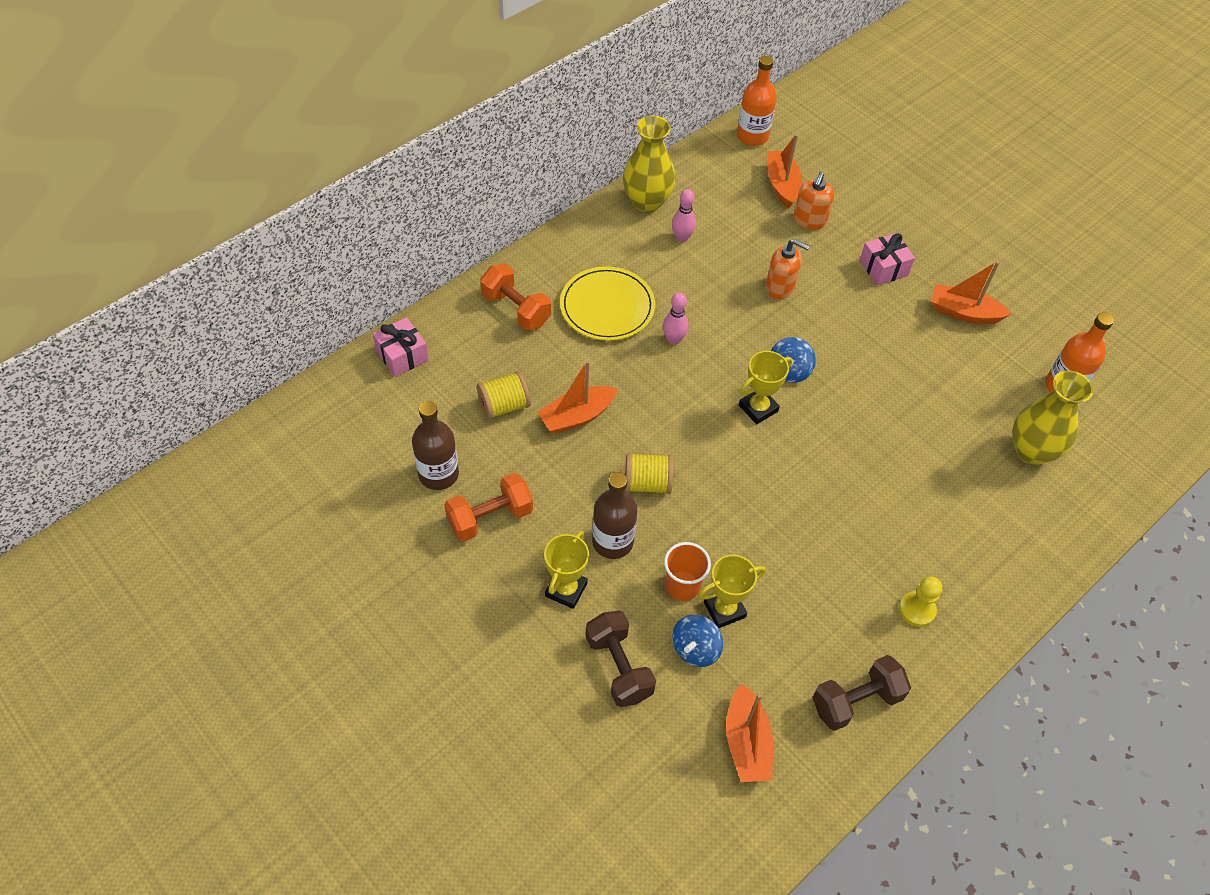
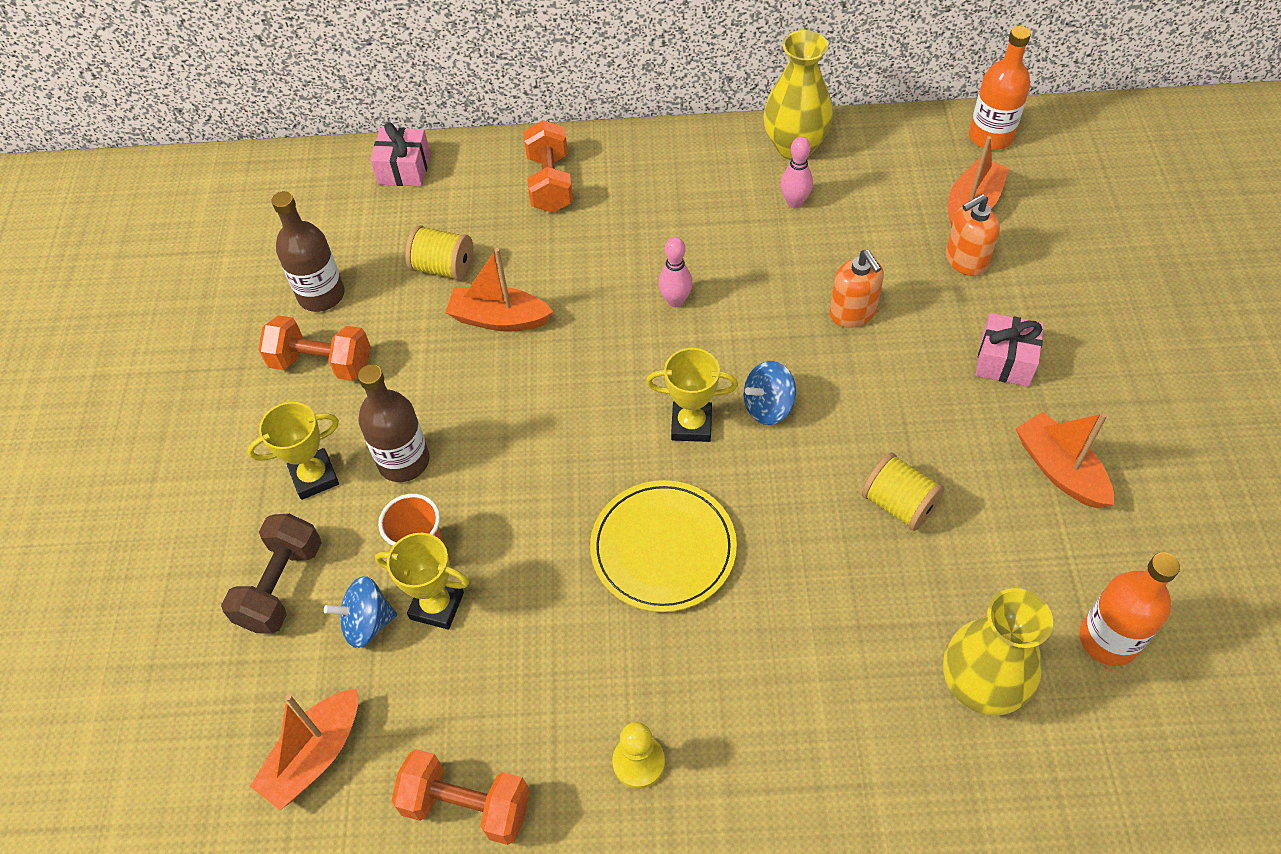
camera: 45 degrees right, 0 degrees up
(607, 307) = (641, 229): yellow plate -> yellow plate (663, 548)
(647, 483) = (496, 427): yellow spool -> yellow spool (898, 504)
(856, 701) = (466, 805): brown dumbbell -> orange dumbbell

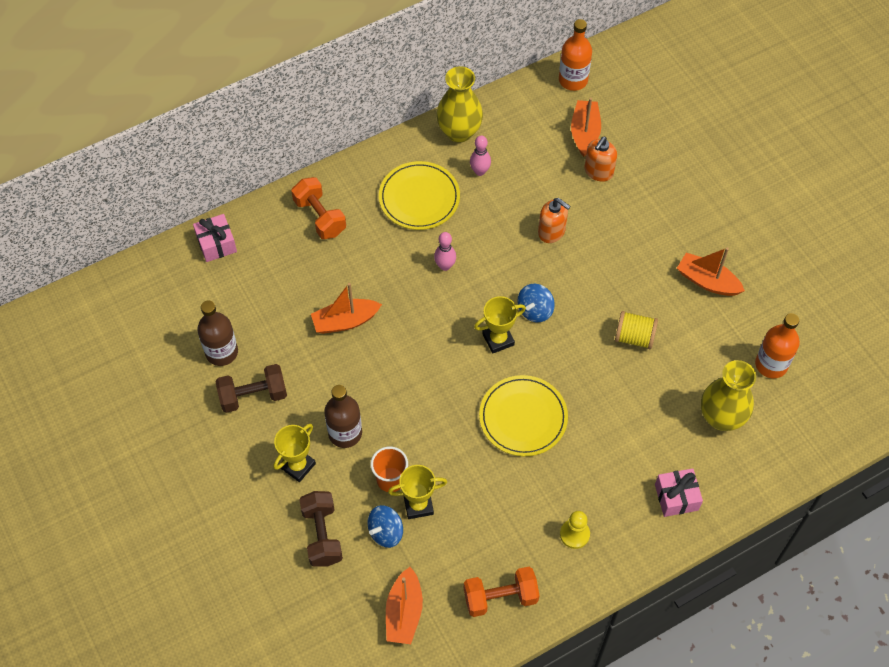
camera: 30 degrees left, 5 degrees up
(322, 363) = (253, 396): orange dumbbell -> brown dumbbell
(443, 268) = (288, 302): yellow spool -> none
(692, 206) = (419, 198): none -> yellow plate
(1005, 361) = (649, 227): pink gift -> pink gift (676, 497)

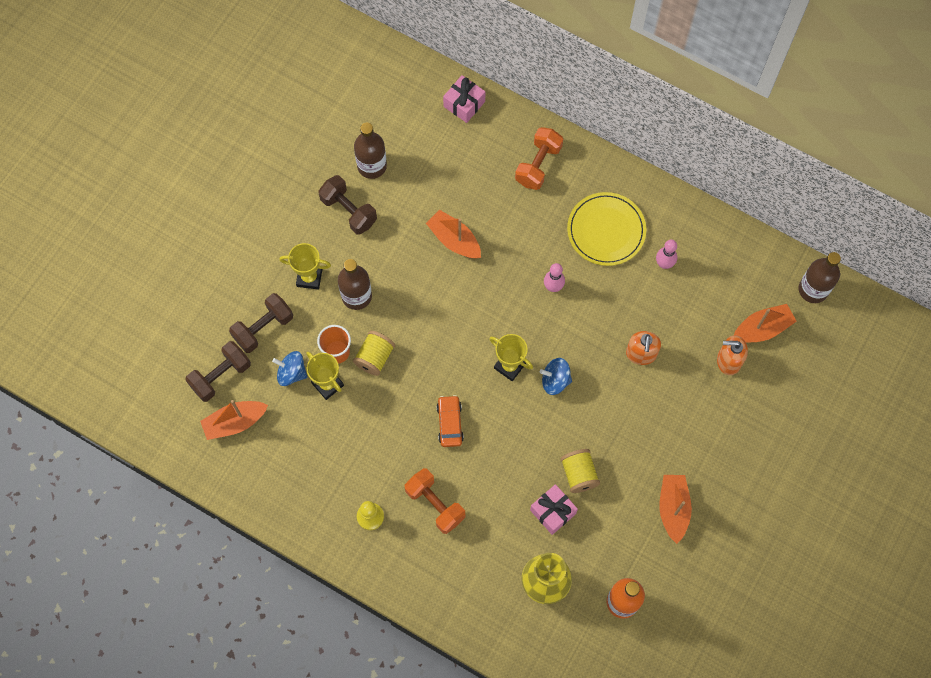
camera: 60 degrees right, 10 degrees up
(346, 601) = (220, 376): none -> brown dumbbell
(417, 449) = (375, 357): none -> yellow spool
(459, 132) = (693, 225): yellow vase -> none
(500, 597) = (286, 487): orange dumbbell -> orange dumbbell (435, 504)
(523, 417) = (450, 423): yellow plate -> orange car
(573, 80) = (813, 289): orange bottle -> brown bottle
(676, 497) = (449, 581): pink gift -> pink gift (553, 512)

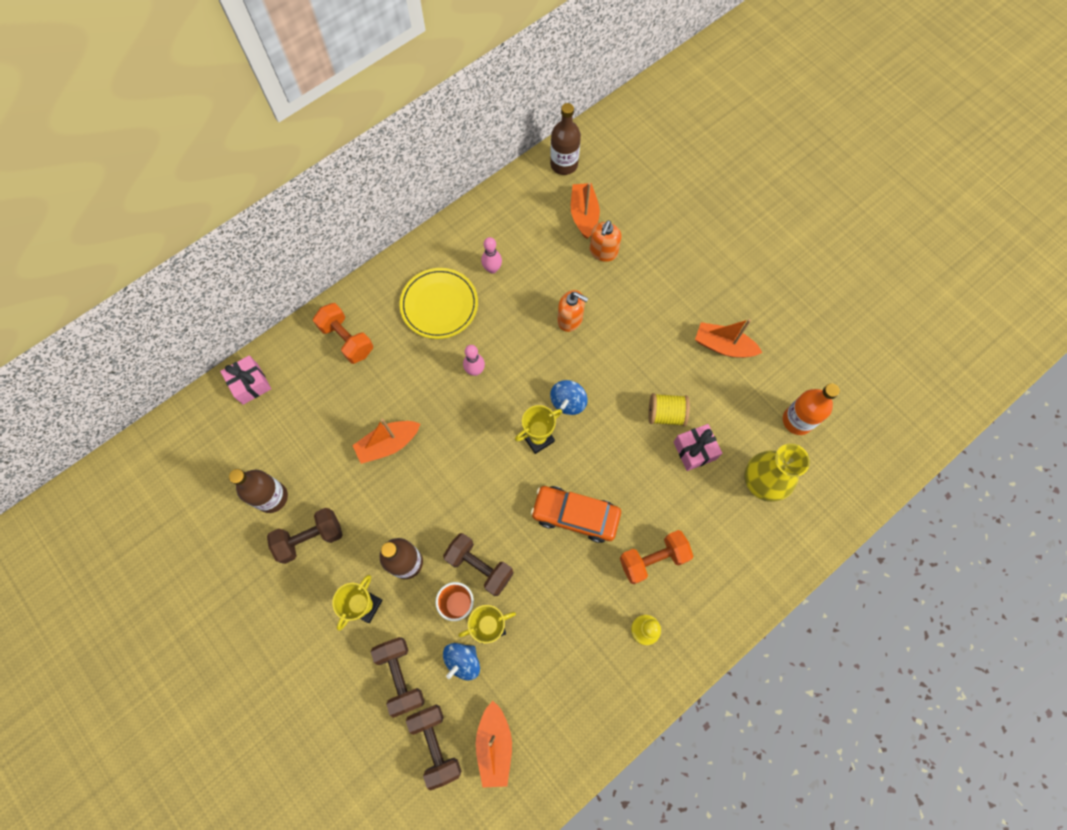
camera: 70 degrees left, 0 degrees up
(375, 357) = (479, 566): yellow spool -> brown dumbbell
(450, 423) = (575, 515): orange car -> orange car, size x1.58

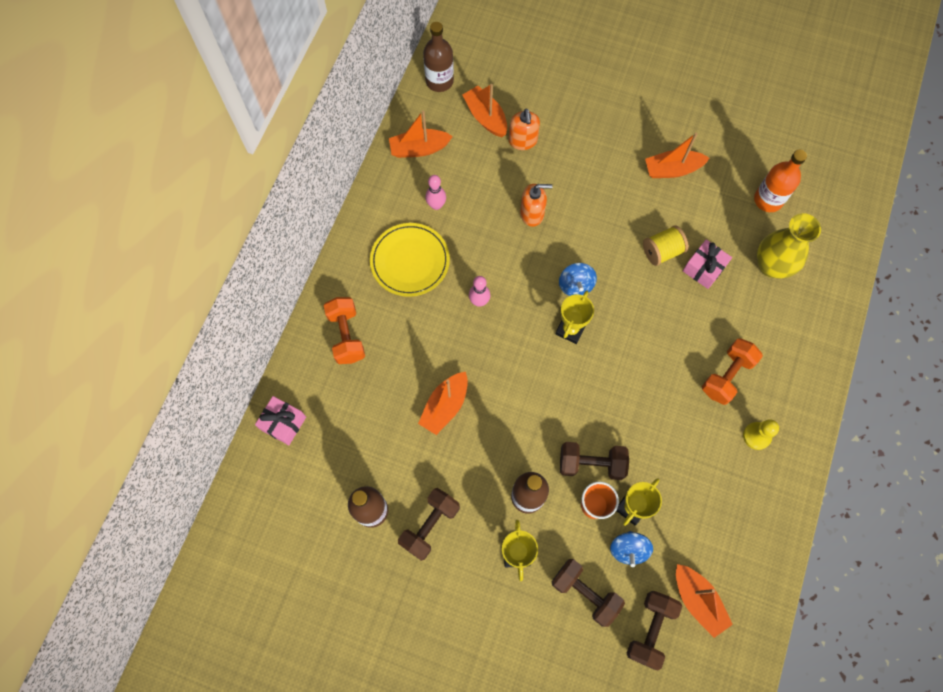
camera: 30 degrees left, 0 degrees up
(347, 339) = (346, 336): orange dumbbell -> orange dumbbell turned 60 degrees clockwise
(436, 743) = (650, 629): brown dumbbell -> brown dumbbell turned 75 degrees clockwise
(509, 213) = (419, 149): none -> orange boat
(575, 515) = (642, 376): orange car -> none

